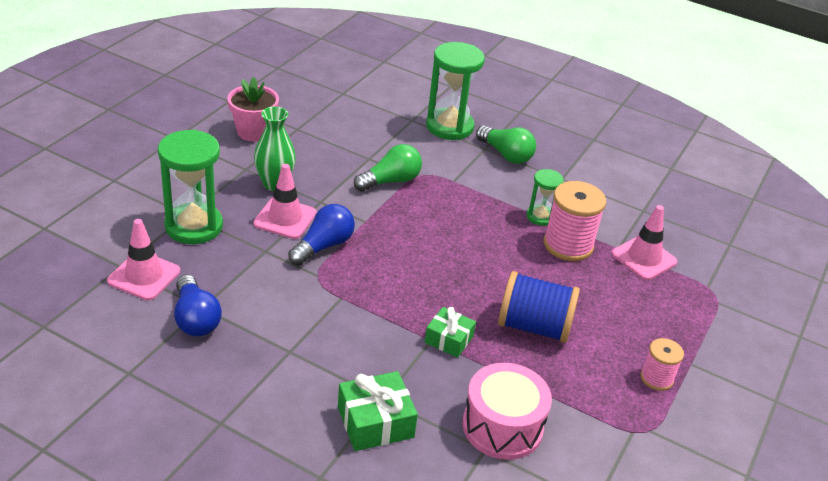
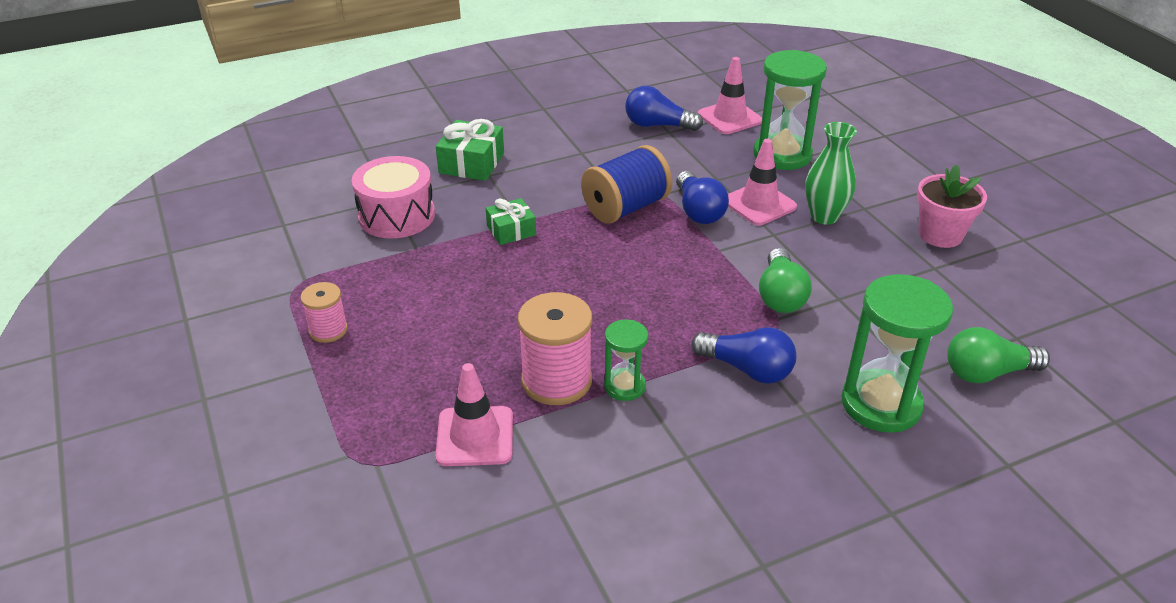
camera: 130 degrees right, 0 degrees up
(473, 176) = (747, 369): none -> blue light bulb
(506, 154) = (778, 428): green light bulb -> green light bulb (987, 373)
(534, 327) = (471, 287): blue spool -> blue spool (625, 208)

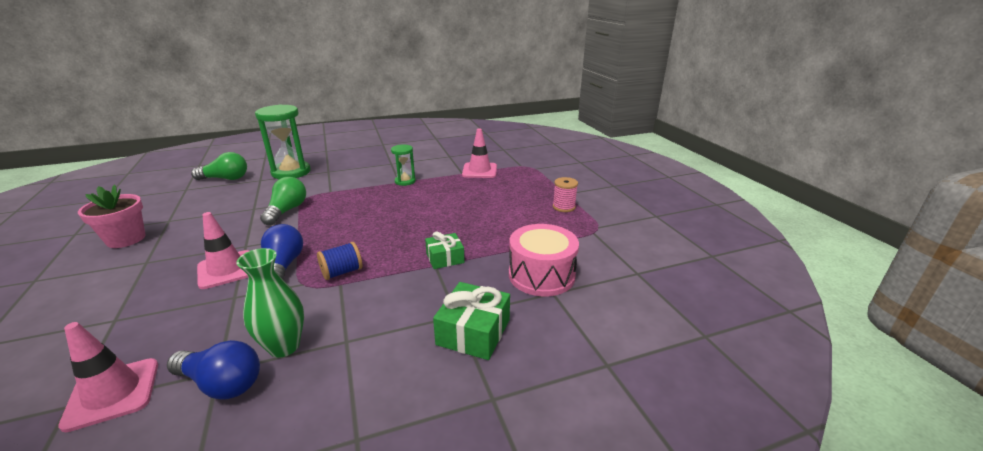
camera: 175 degrees left, 10 degrees down
(556, 381) = (437, 184): pink spool -> none
(625, 208) = (342, 272): blue spool -> blue spool, size x0.57
(747, 369) = (340, 184): blue light bulb -> none
(782, 155) = (133, 323): green hourglass -> none
(824, 216) = (188, 256): green vase -> green vase (284, 346)

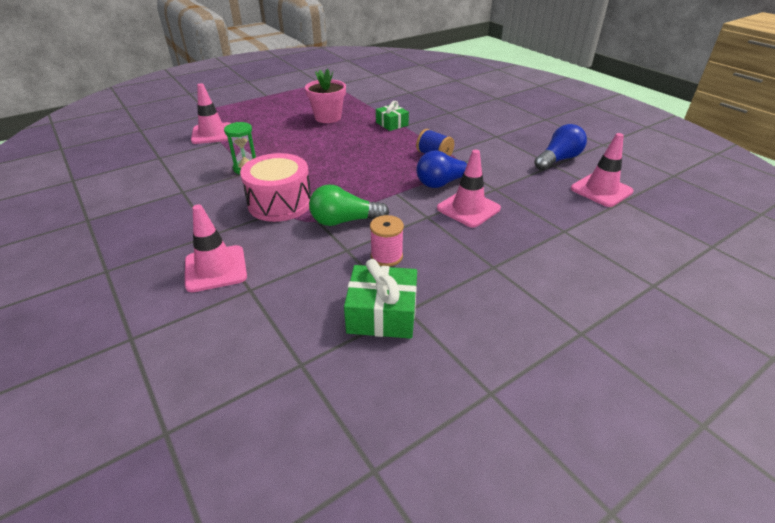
camera: 105 degrees left, 10 degrees up
(126, 239) = (468, 318): pink flower pot -> pink flower pot (328, 117)
(222, 384) = (558, 160): blue light bulb -> blue light bulb turned 45 degrees clockwise
(225, 179) = (248, 335): green light bulb -> none
(284, 346) = (518, 152): green vase -> none
(291, 172) = (215, 269): green hourglass -> pink traffic cone
(473, 332) = (459, 106): green gift -> green gift (382, 314)
(541, 275) = (394, 95): pink drum -> pink drum (280, 203)
(564, 207) = (293, 94): pink spool -> pink spool (386, 256)

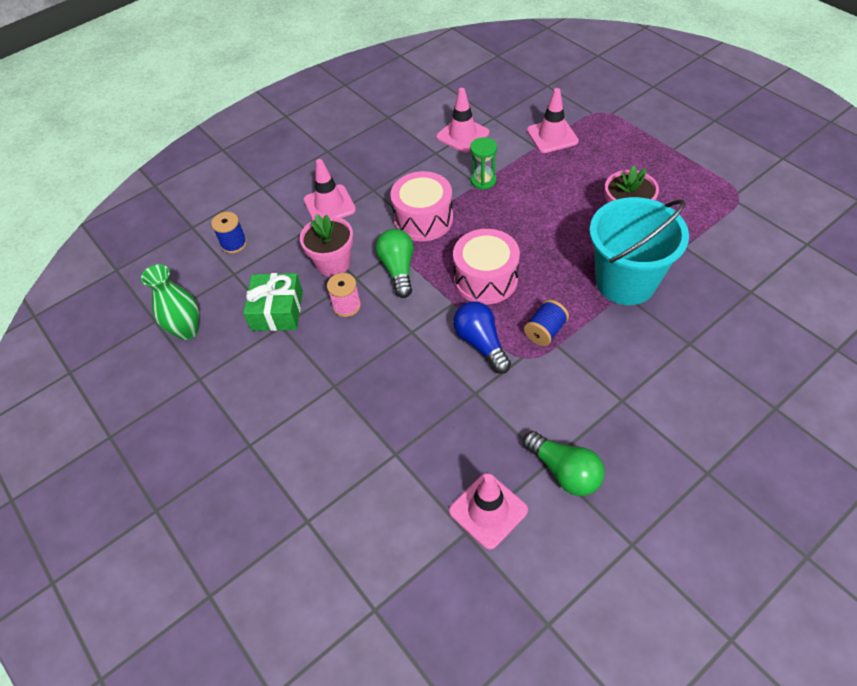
camera: 90 degrees right, 15 degrees up
(238, 367) = (234, 244): none -> blue spool
(318, 266) = (333, 263): none -> pink flower pot
(372, 176) = (485, 279): none -> pink drum
(392, 124) = (625, 282): green gift -> turquoise bucket
(401, 417) = (187, 330): none -> green vase
(468, 208) = (429, 366): pink traffic cone -> pink traffic cone (462, 135)
(558, 160) = (564, 471): blue light bulb -> green light bulb

